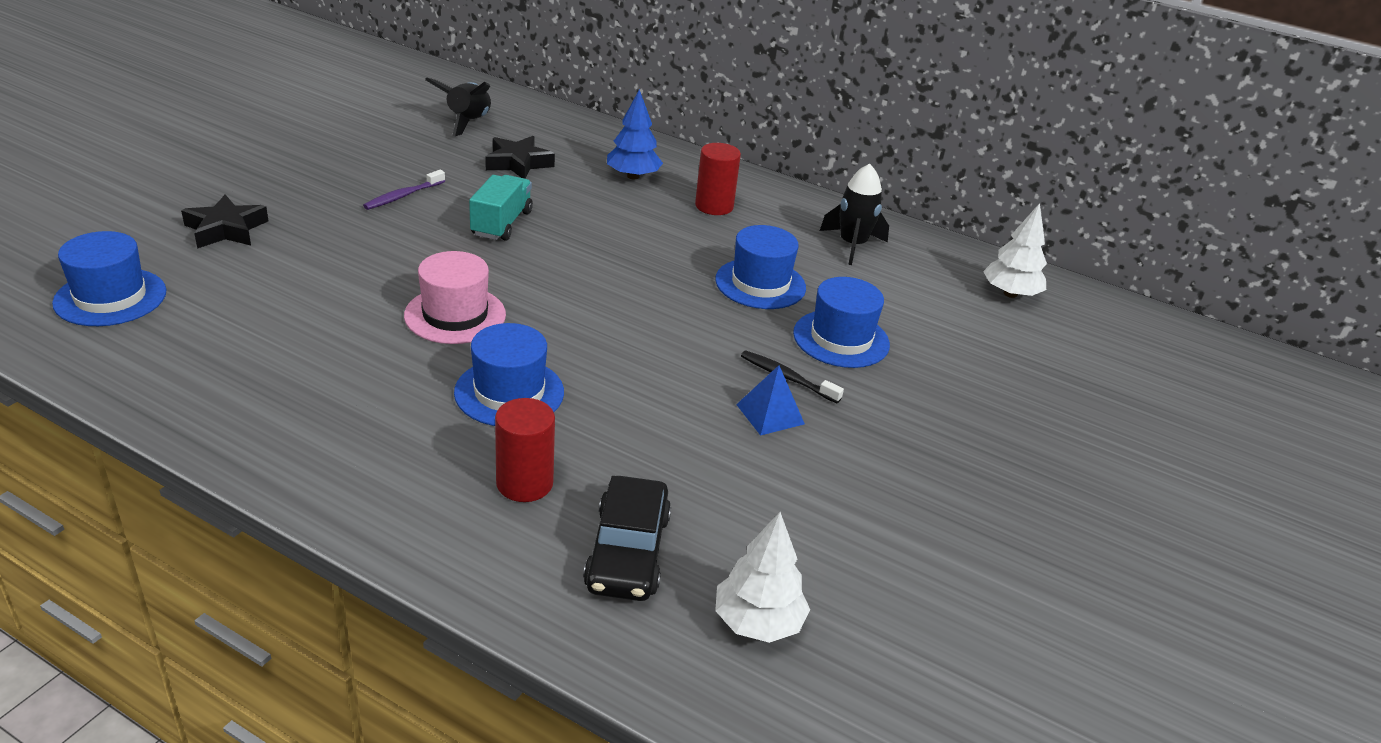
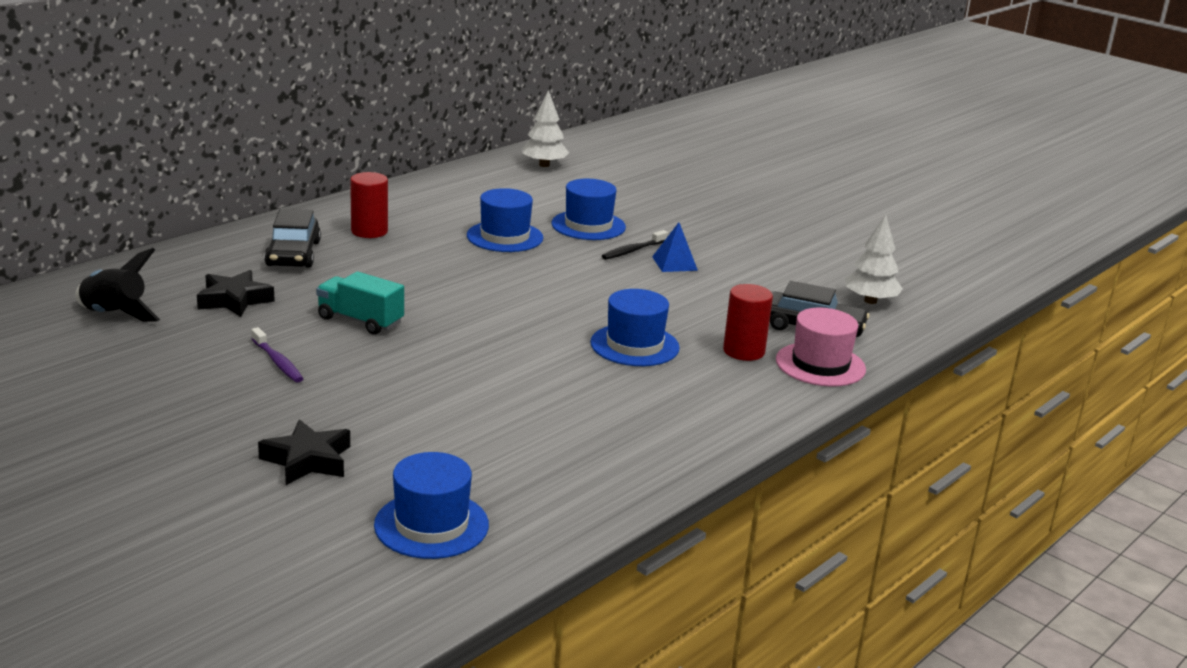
camera: 75 degrees left, 10 degrees down
(455, 315) = (517, 356): pink hat -> pink hat (820, 365)
(633, 176) = (293, 254): blue tree -> black car
(852, 245) = (457, 196): black rocket -> none

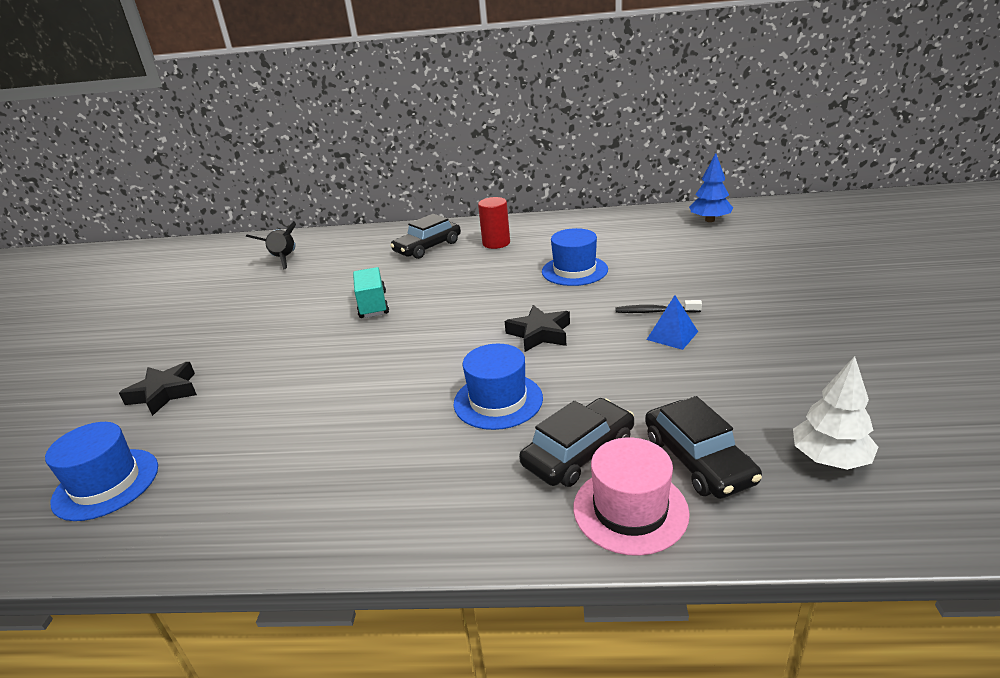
camera: 55 degrees right, 5 degrees up
(234, 300) = (344, 268): black star -> black star (540, 334)
(278, 362) = (284, 317): purple toothbrush -> none
(544, 165) = (710, 220): white tree -> blue tree
(588, 225) = (656, 278): blue hat -> none
(743, 351) = (578, 452): red cylinder -> black car

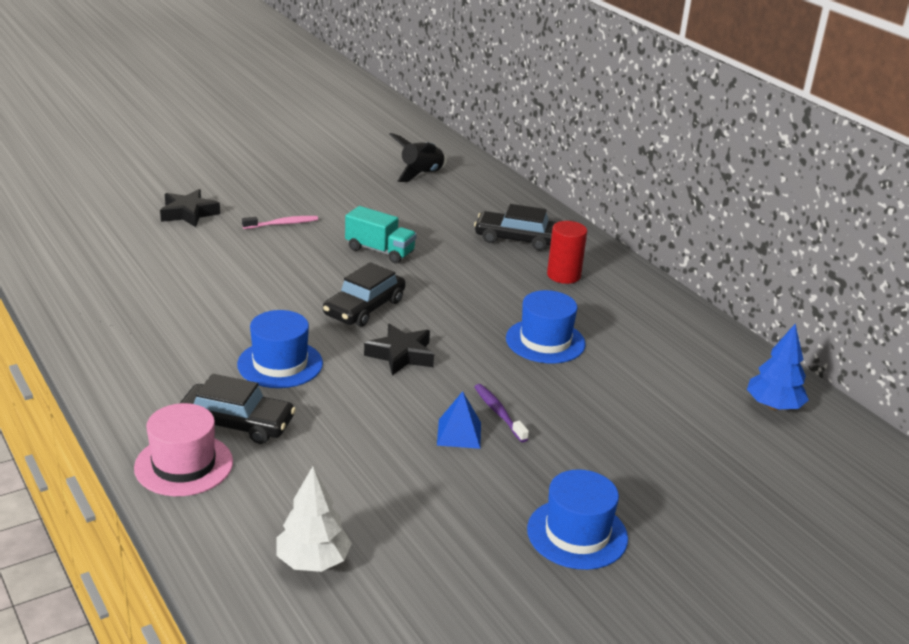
camera: 50 degrees right, 0 degrees up
(106, 484) = (85, 239): blue hat -> blue hat (577, 534)
(264, 342) = (282, 224): none -> pink toothbrush
(373, 305) = (380, 251): turquoise truck -> turquoise truck turned 75 degrees clockwise
(655, 312) = (498, 413): black toothbrush -> purple toothbrush
(698, 460) = (266, 487): black car -> black car (364, 308)

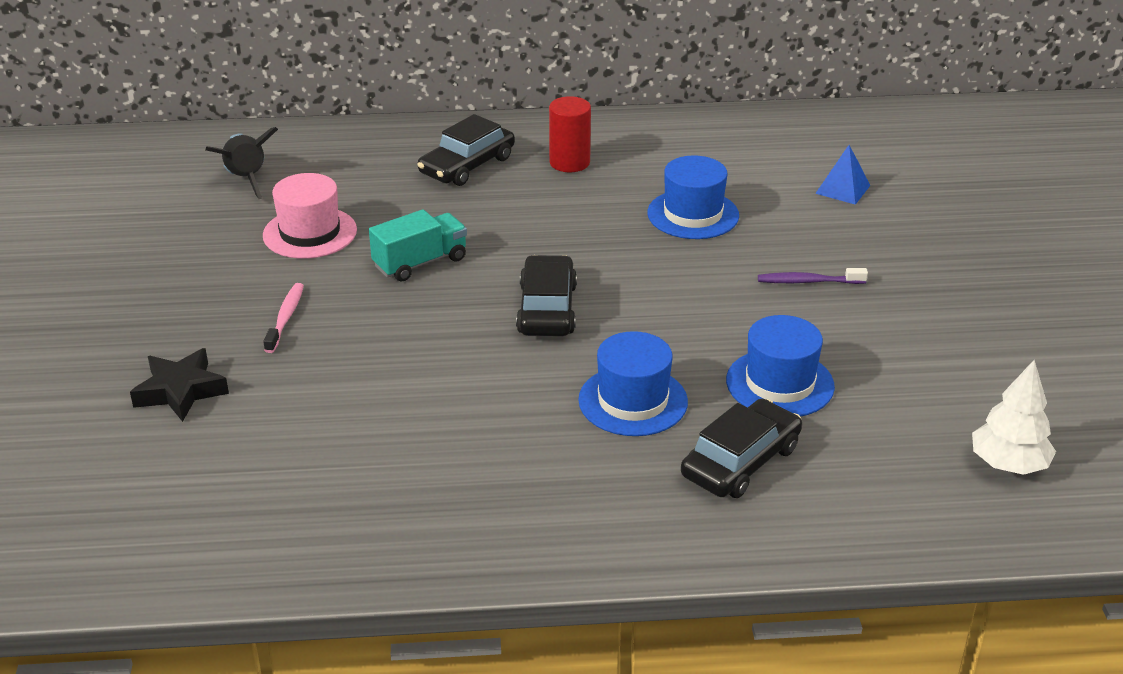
camera: 60 degrees left, 5 degrees up
(184, 465) = (805, 520): pink hat -> pink hat (310, 233)
(364, 308) = (547, 309): black car -> black car turned 150 degrees counterclockwise
(401, 355) = (665, 311): black star -> none
(459, 433) = (832, 316): blue pyramid -> blue pyramid (843, 189)
(577, 534) = (1016, 297): blue hat -> blue hat (780, 383)
(773, 406) = (870, 135): blue tree -> none

